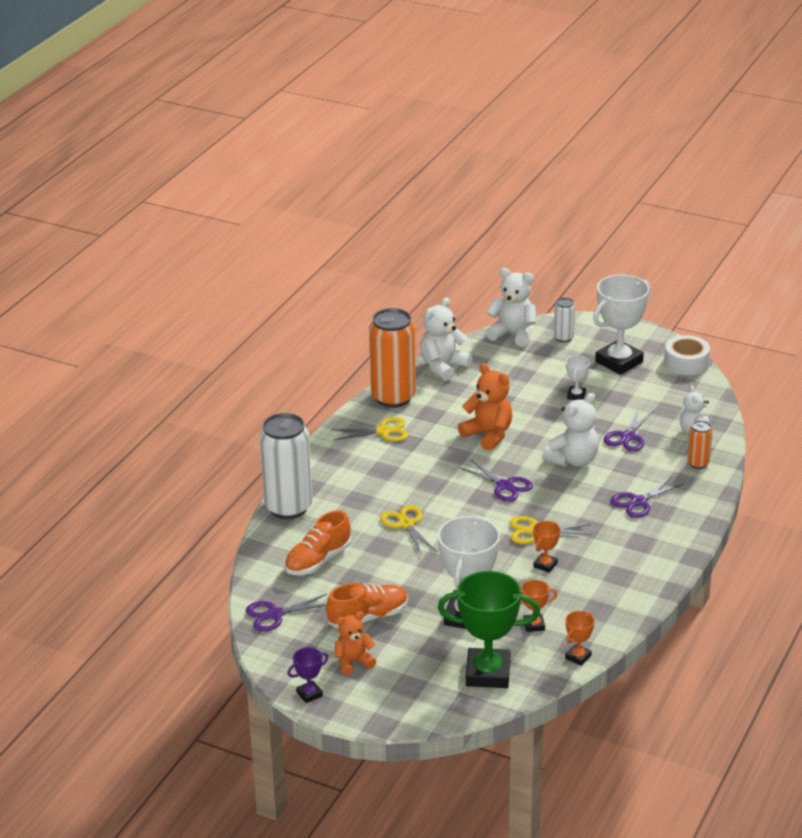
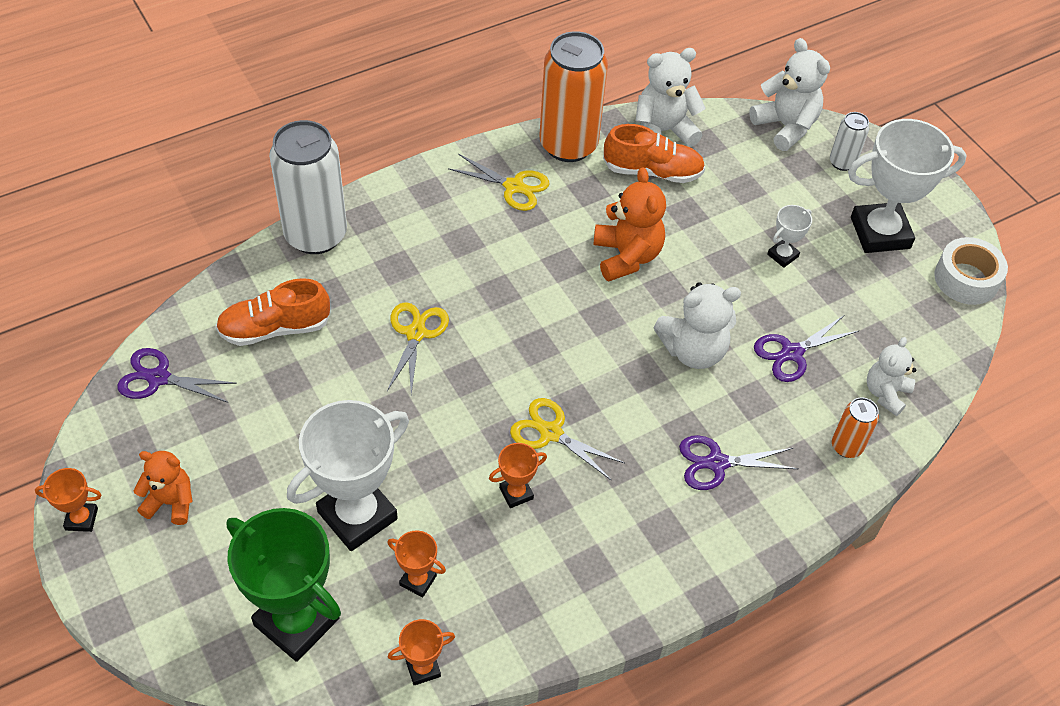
camera: 30 degrees right, 20 degrees up
(309, 694) = (81, 519): purple trophy -> orange trophy
(368, 617) = (249, 445): orange shoe -> orange shoe (652, 171)
(504, 486) = (577, 343): purple scissors -> none

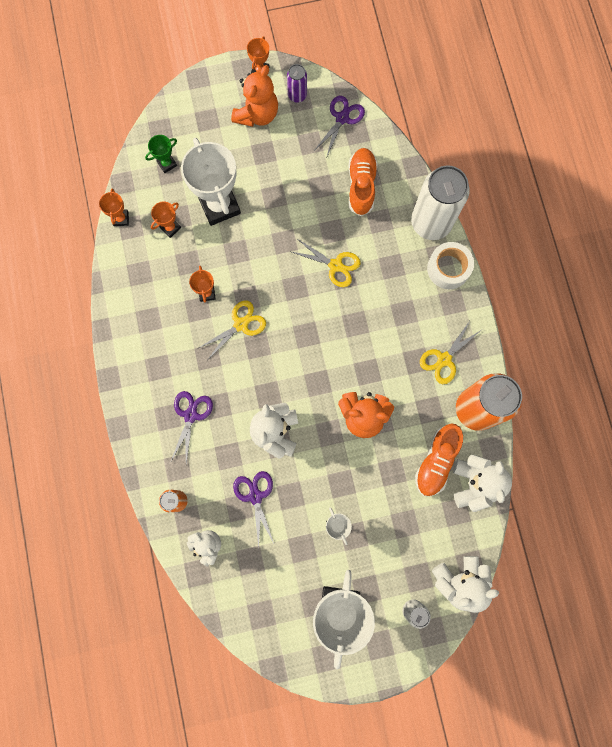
camera: 110 degrees right, 25 degrees up
(124, 451) = (297, 95): none -> purple can
(171, 502) = (257, 114): orange teddy bear -> orange teddy bear, size x1.52
(296, 622) = (167, 164): green trophy -> green trophy, size x0.46
(966, 279) = (281, 651): white tape -> white tape (448, 268)

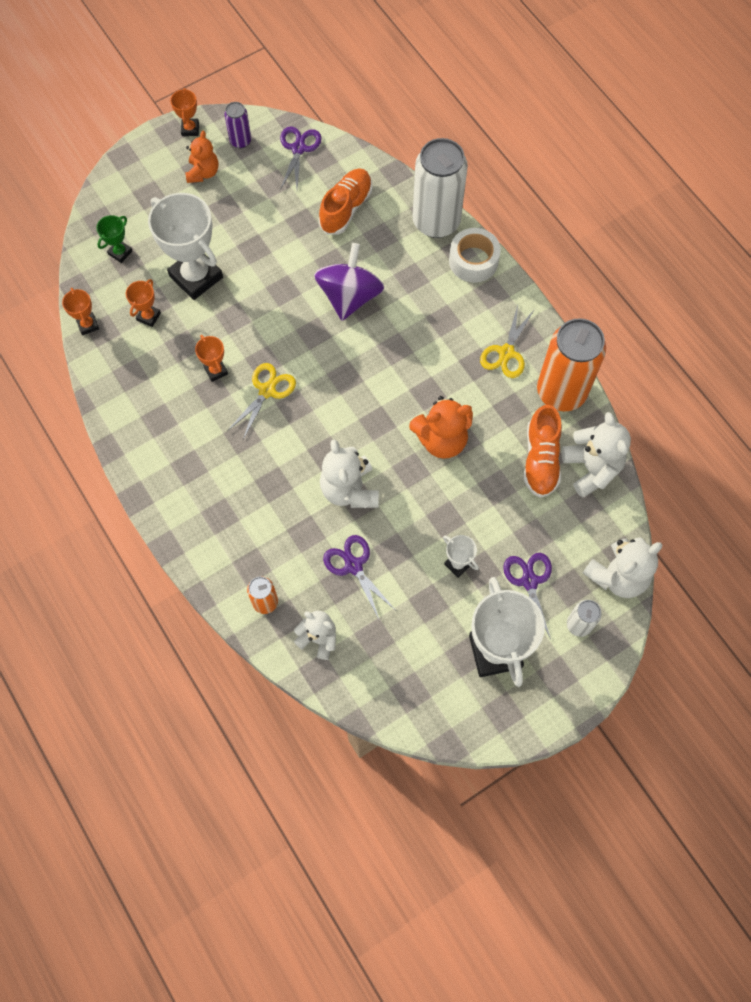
camera: 20 degrees left, 10 degrees down
(190, 415) = (246, 505): purple scissors -> purple scissors (529, 581)
(257, 114) = (203, 173): orange teddy bear -> orange teddy bear, size x0.66
(335, 265) = (349, 296): yellow scissors -> purple spinning top
(361, 186) = (346, 208): orange shoe -> orange shoe turned 45 degrees clockwise

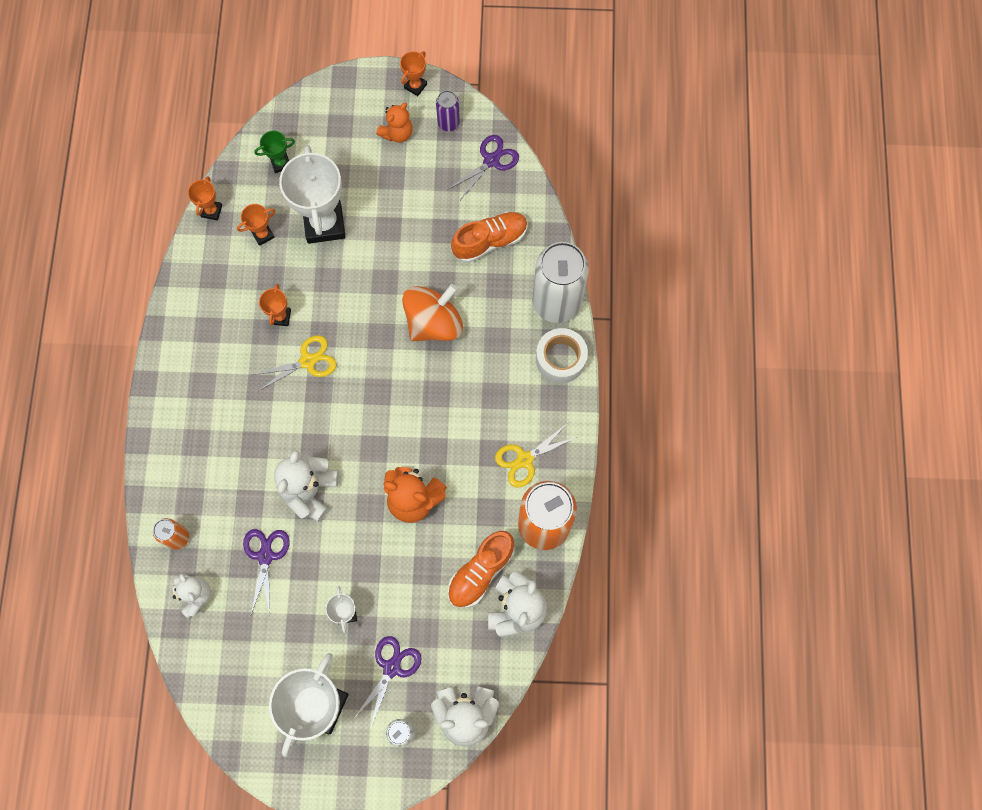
camera: 35 degrees right, 5 degrees up
(349, 296) = (434, 323): purple spinning top -> orange spinning top

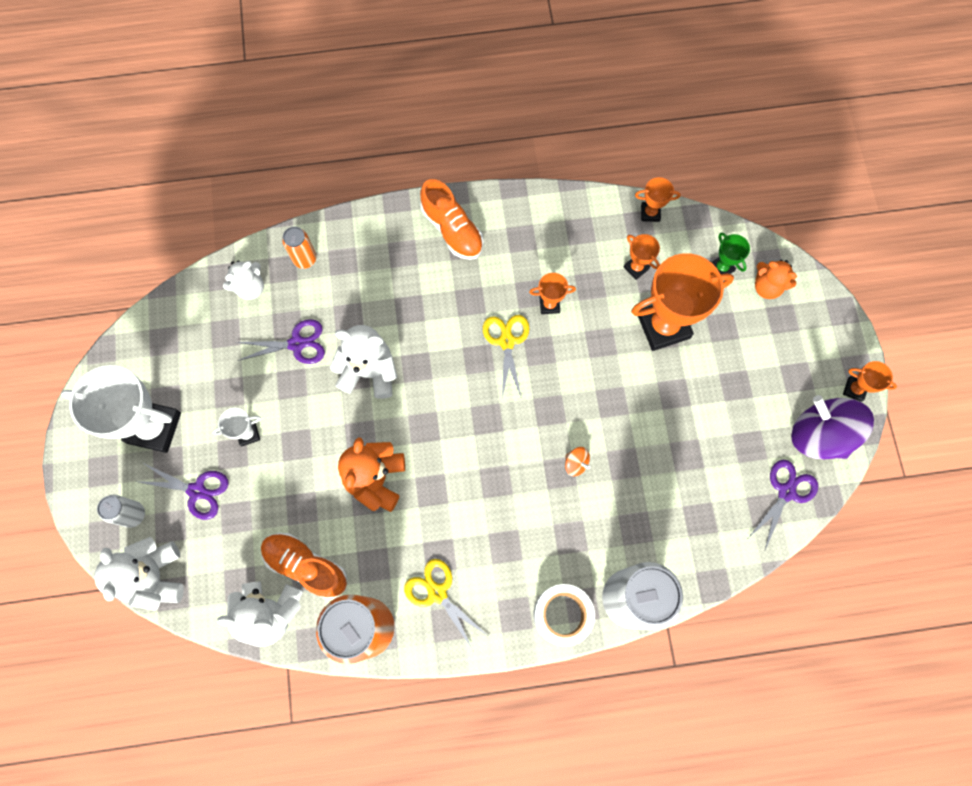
camera: 80 degrees right, 0 degrees up
(308, 361) = (506, 341): yellow scissors -> yellow scissors turned 150 degrees counterclockwise
(324, 224) = (663, 326): white trophy -> orange trophy
(397, 133) = (790, 381): orange teddy bear -> orange teddy bear (767, 287)
(434, 323) = (576, 463): orange spinning top -> orange spinning top, size x0.40
(448, 123) = (819, 435): purple can -> purple spinning top
(490, 241) = (686, 508): orange shoe -> orange shoe (452, 230)
(491, 160) = (786, 492): purple scissors -> purple scissors turned 90 degrees counterclockwise

